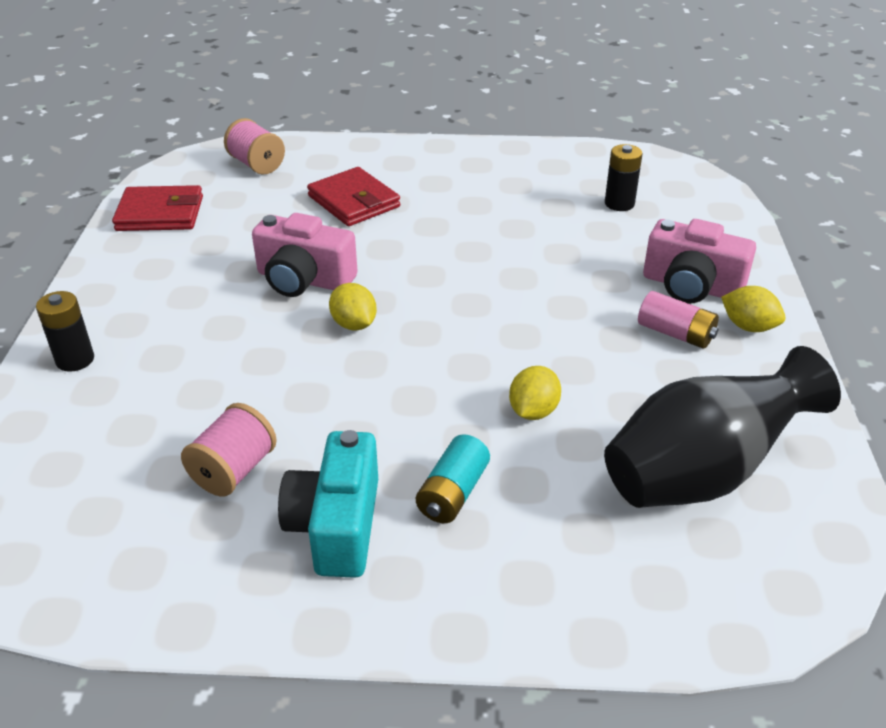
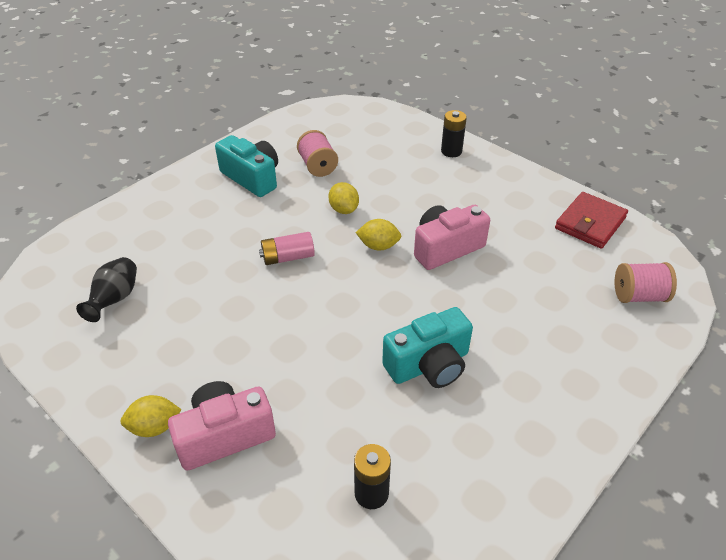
camera: 130 degrees right, 5 degrees up
(354, 201) = (530, 319): red wallet -> none
(452, 493) = (223, 215): turquoise battery -> none
(475, 227) = (429, 365): none -> turquoise camera
(533, 411) = (230, 270): yellow lemon -> yellow lemon (344, 209)
(675, 333) = (200, 380): pink battery -> pink battery (288, 257)
(702, 473) = (115, 299): black vase -> black vase, size x0.52

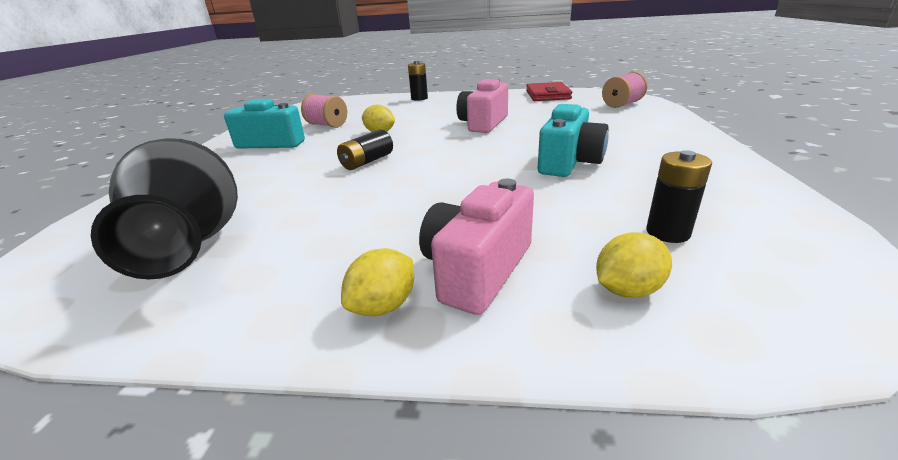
camera: 35 degrees left, 15 degrees down
(115, 299) = (195, 245): black vase -> black vase, size x1.93
(288, 257) = (367, 161): pink battery -> black battery
(378, 246) = (434, 136): yellow lemon -> yellow lemon (627, 290)

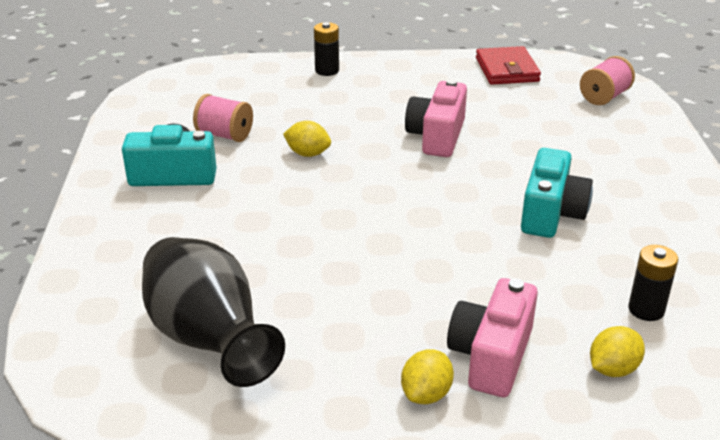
camera: 10 degrees left, 5 degrees up
(367, 161) = (320, 212): black battery -> none

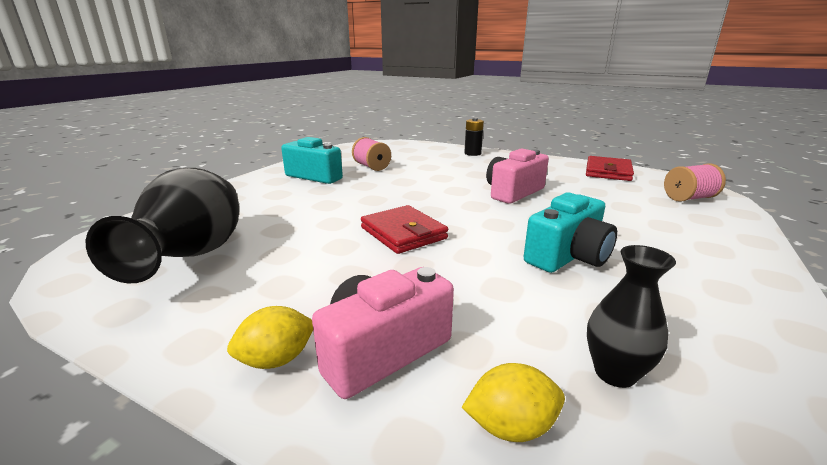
camera: 30 degrees right, 10 degrees down
(308, 154) = (409, 183): yellow lemon -> none
(384, 235) = (403, 233): none -> red wallet
(646, 309) = (615, 373): black battery -> black vase

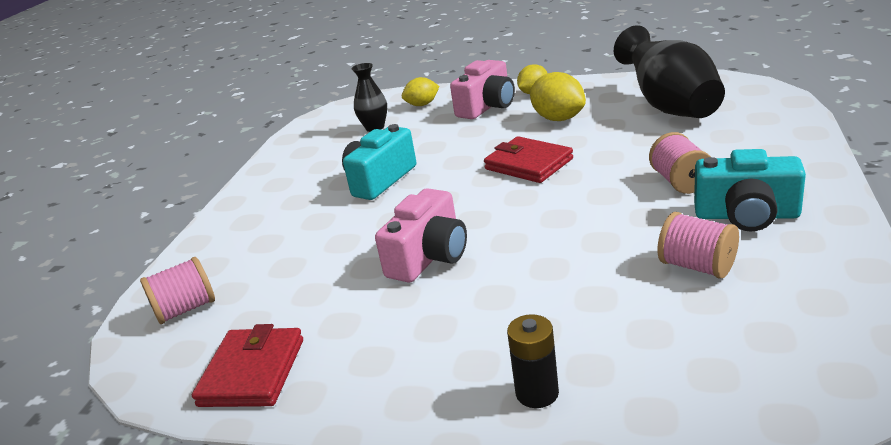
camera: 170 degrees right, 5 degrees up
(315, 280) = (558, 119): none -> yellow lemon
(317, 195) = (680, 182): none -> pink spool

